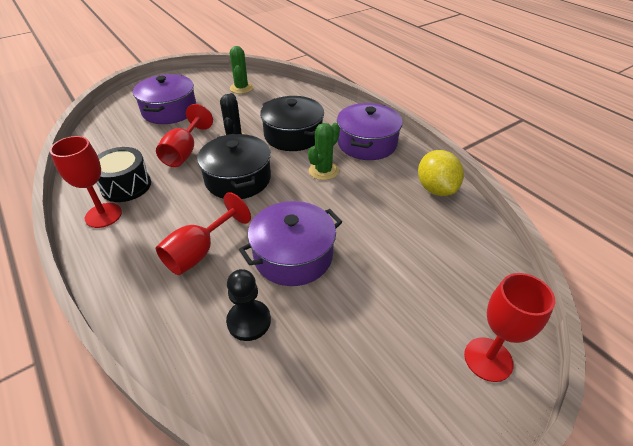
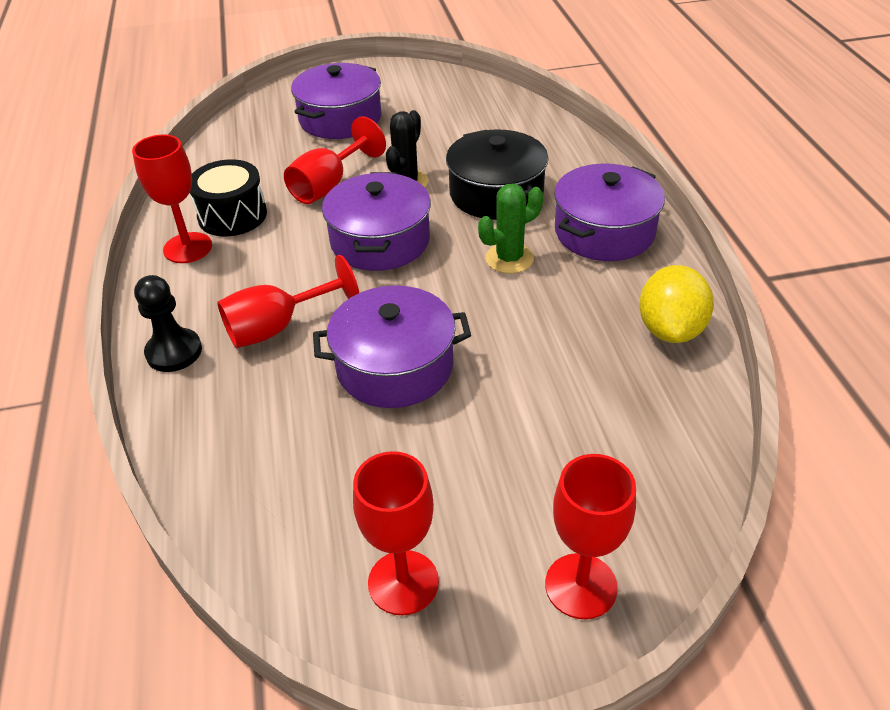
camera: 25 degrees right, 0 degrees up
(238, 179) = (380, 241): black pot -> purple pot
(241, 88) = (461, 102): green cactus -> none
(249, 321) = (292, 431): black pawn -> black pawn (174, 352)
(384, 401) = (403, 582): none -> red goblet

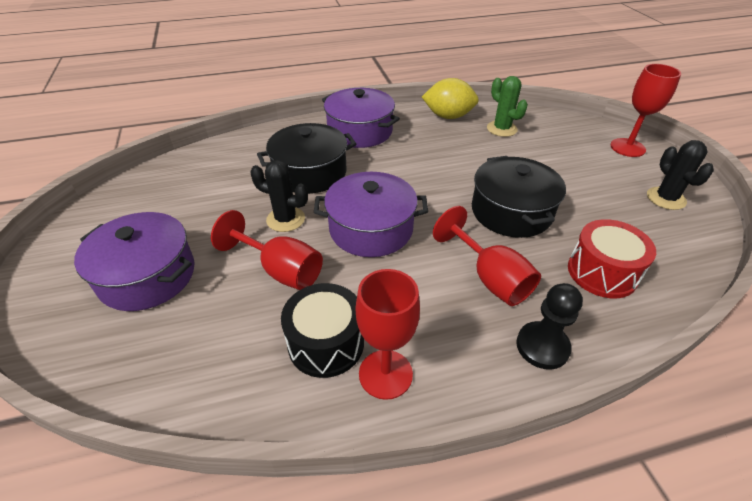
camera: 95 degrees left, 0 degrees up
(257, 433) = (602, 272): none -> red drum
(395, 366) = (511, 211): purple pot -> black pot
(403, 582) = (666, 198): red goblet -> black cactus
(509, 258) = (390, 167): green cactus -> green cactus (501, 129)

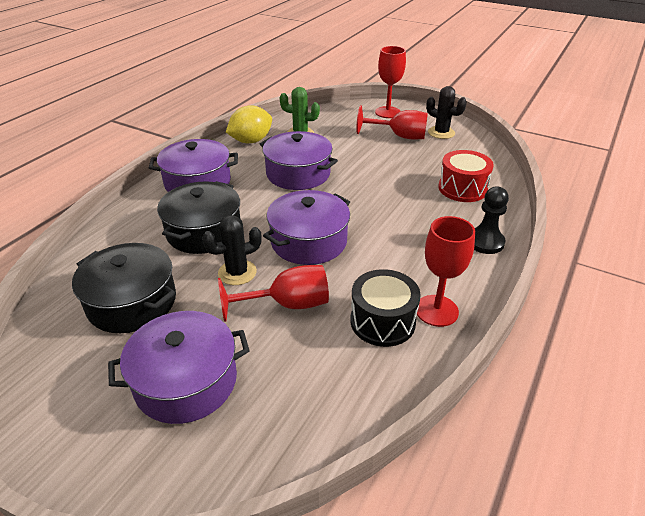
camera: 45 degrees left, 5 degrees down
(447, 164) = (298, 174): none -> purple pot
(490, 278) = (416, 225): red goblet -> red goblet (399, 136)
(511, 211) = (377, 182): black pot -> black pot (132, 302)

